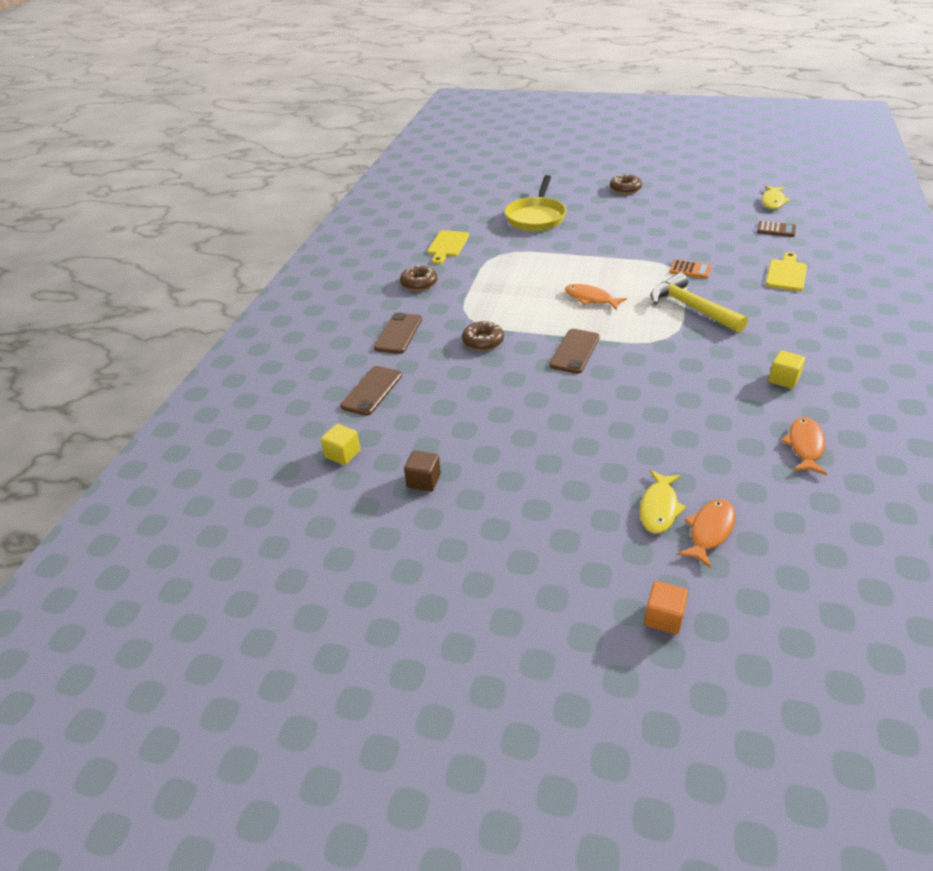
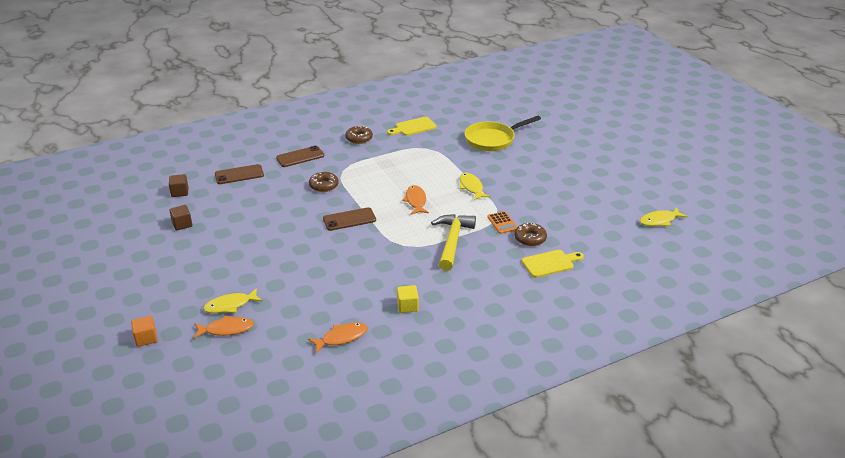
camera: 45 degrees right, 5 degrees down
(343, 454) = (180, 192): yellow cube -> brown cube
(606, 260) = (471, 187): none -> yellow fish
(625, 189) = (584, 154): brown donut -> brown donut (530, 238)
(776, 230) = (613, 237): brown calculator -> none

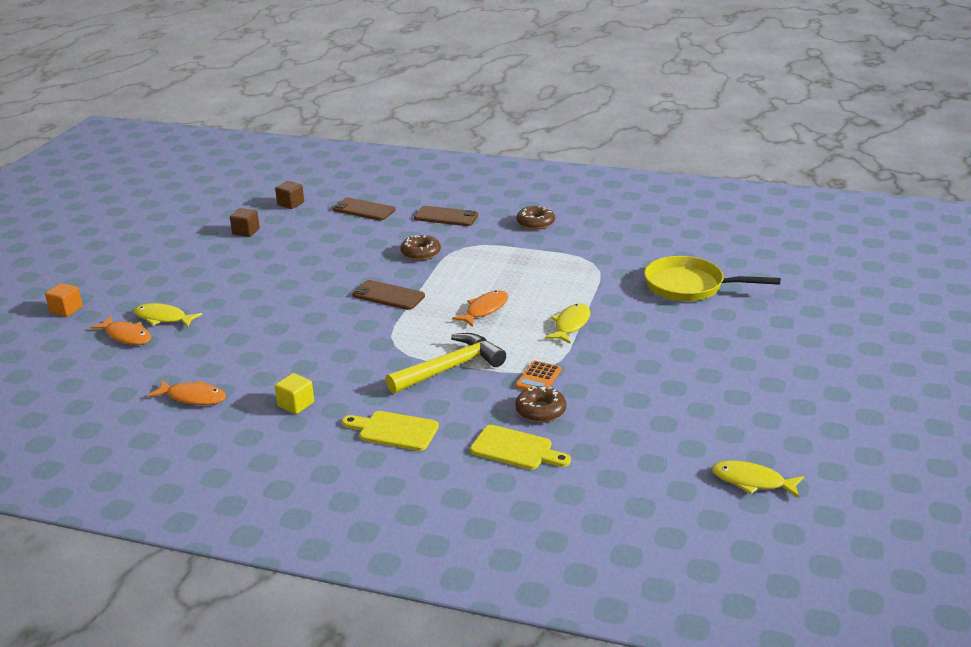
camera: 45 degrees right, 5 degrees down
(413, 127) = (616, 235): yellow cutting board -> yellow cutting board (394, 431)

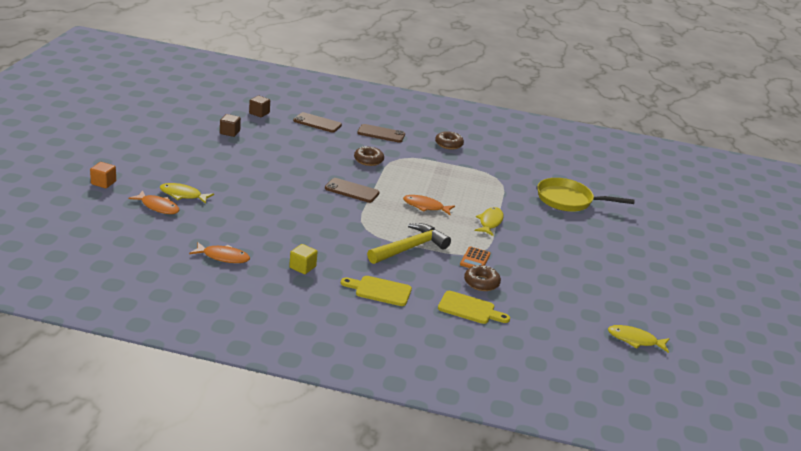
camera: 10 degrees left, 0 degrees up
(484, 310) = (425, 206): orange fish -> orange fish turned 105 degrees counterclockwise

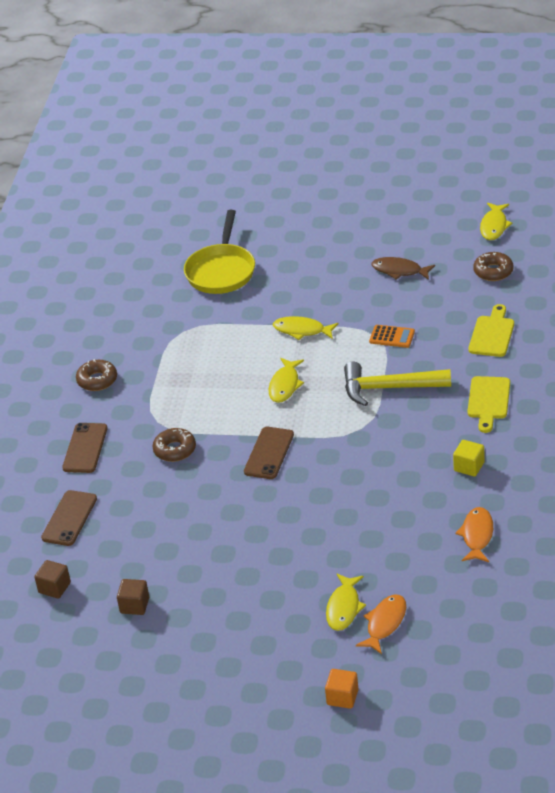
camera: 85 degrees left, 10 degrees up
(410, 248) = (389, 388): yellow hammer -> yellow hammer turned 45 degrees counterclockwise
(425, 206) = (285, 385): orange fish -> yellow fish
(481, 283) = (438, 329): brown donut -> brown donut (493, 271)
(565, 277) = (399, 271): none -> brown fish

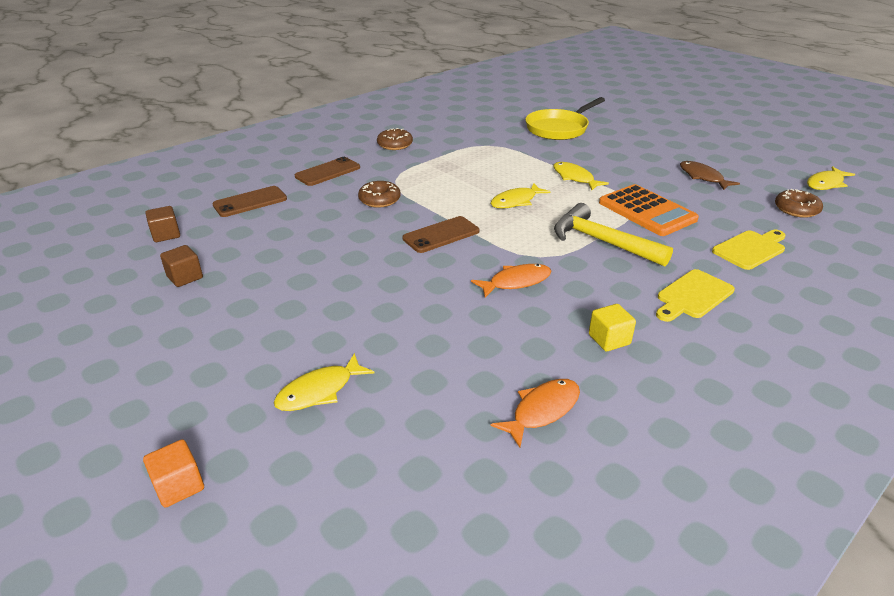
camera: 35 degrees right, 5 degrees down
(385, 623) = (331, 436): orange fish -> orange fish (516, 282)
(392, 337) = (647, 211): orange calculator -> orange calculator, size x1.94

